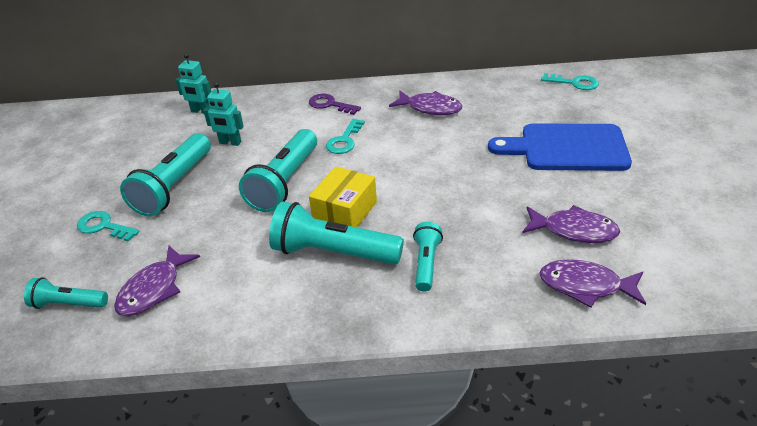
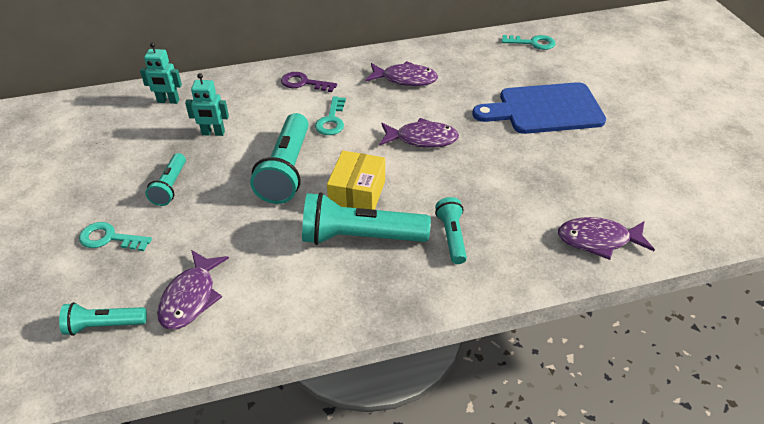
camera: 15 degrees left, 5 degrees up
(174, 186) = (170, 186): turquoise flashlight -> turquoise flashlight, size x0.56
(574, 230) = (573, 189): purple fish -> purple fish (422, 139)

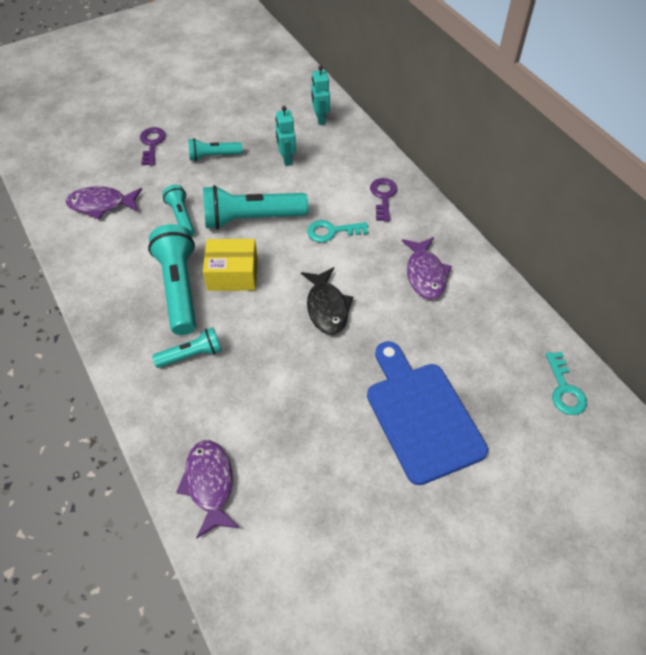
camera: 75 degrees right, 10 degrees up
(104, 325) = (73, 170): turquoise flashlight -> turquoise flashlight (181, 217)
(109, 238) = (152, 144): turquoise key -> purple key
(422, 139) = (327, 307): purple fish -> black fish

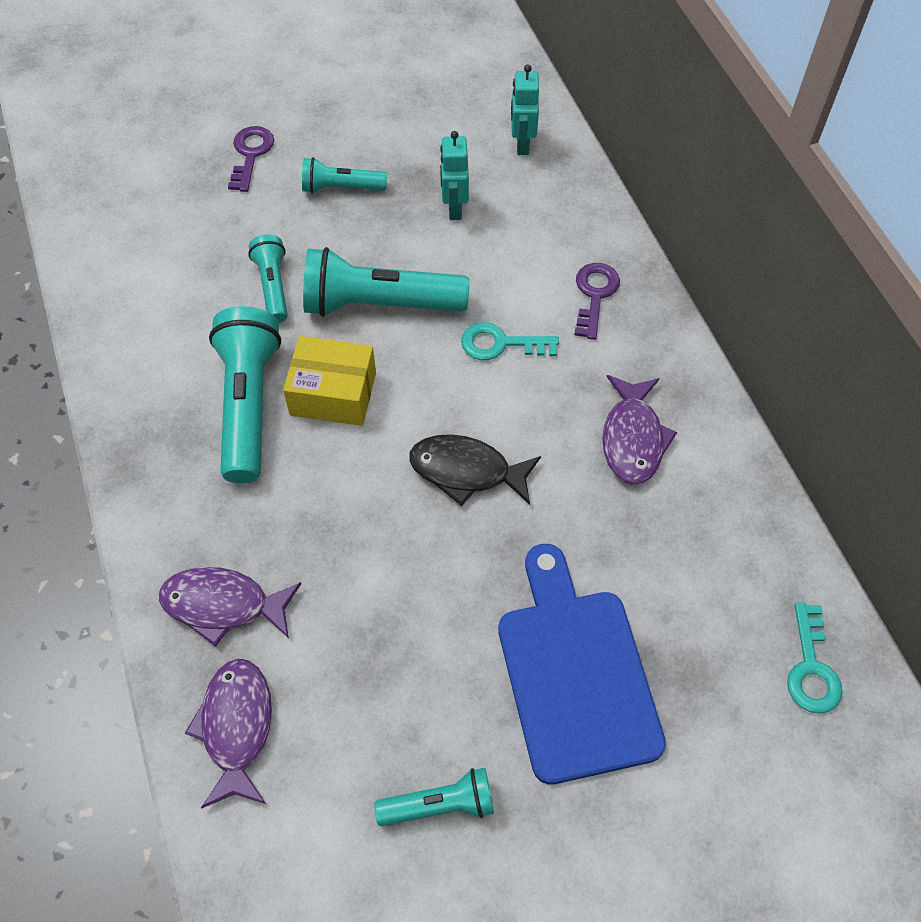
camera: 10 degrees right, 5 degrees up
(101, 205) = (156, 248): purple fish -> purple fish (223, 605)
(191, 355) = (247, 517): turquoise flashlight -> turquoise flashlight (440, 805)
(327, 307) = (467, 471): black fish -> black fish turned 105 degrees clockwise

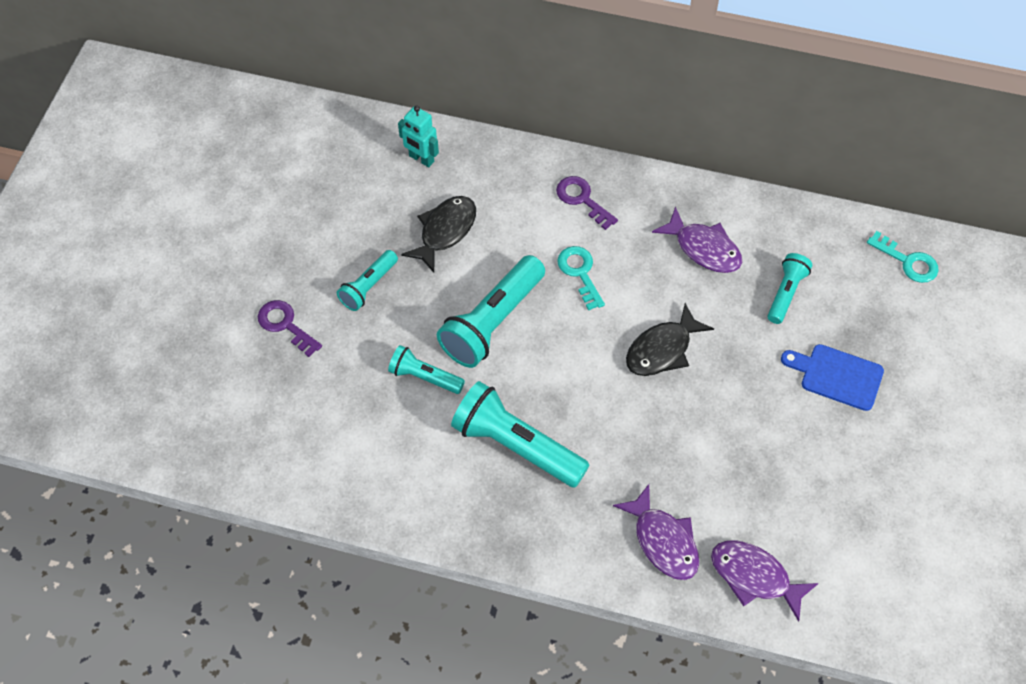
camera: 55 degrees left, 0 degrees up
(223, 605) = (663, 541): purple fish -> purple fish turned 75 degrees counterclockwise
(333, 394) = (546, 390): yellow box -> none
(440, 805) = (873, 493): turquoise flashlight -> turquoise flashlight (786, 293)
(454, 208) = (445, 231): turquoise robot -> black fish
(501, 344) = (580, 273): turquoise key -> turquoise key turned 120 degrees clockwise
(575, 673) = (837, 376): blue cutting board -> blue cutting board, size x0.60

